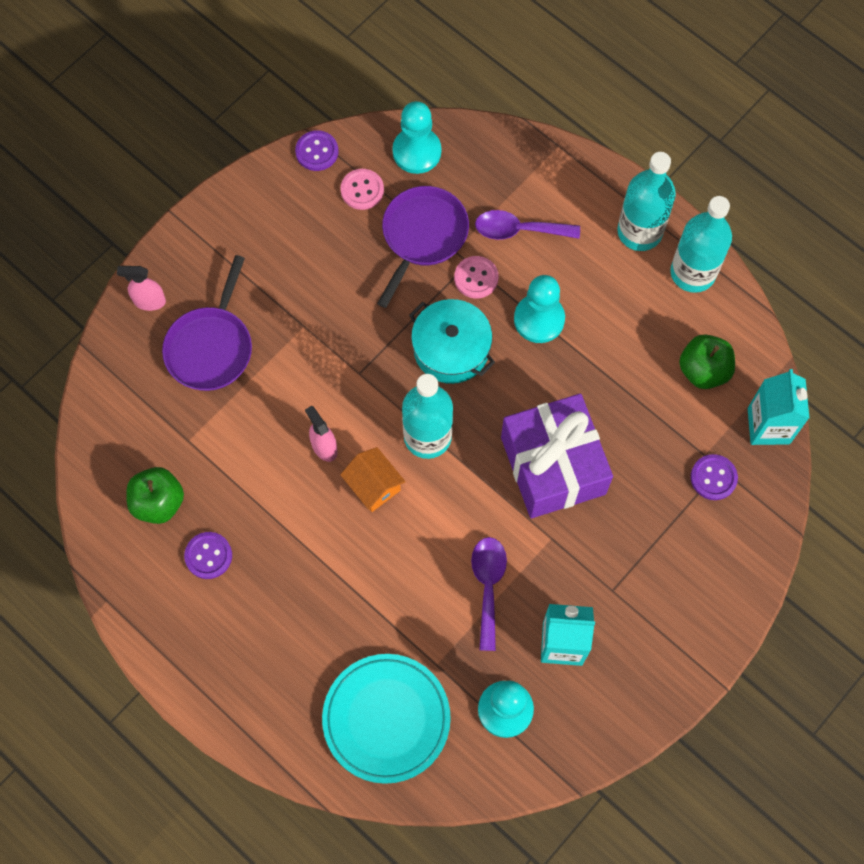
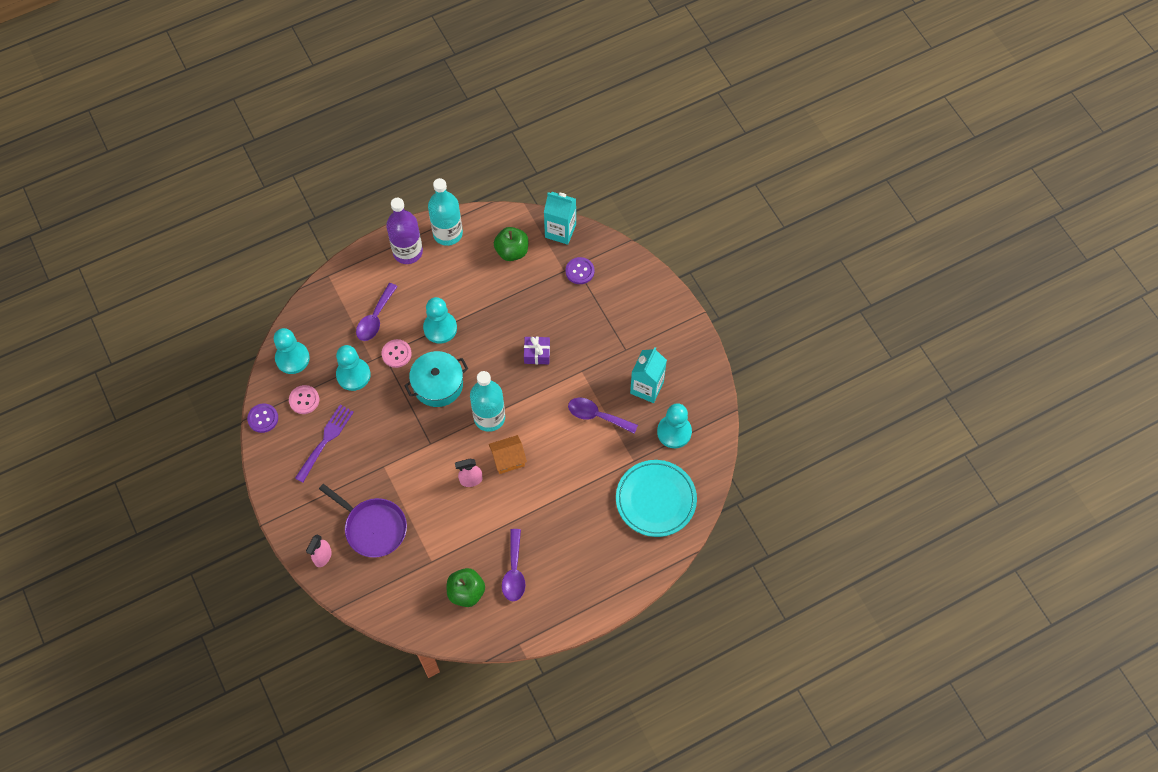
camera: 70 degrees left, 5 degrees down
(208, 556) = (514, 572): purple button -> purple spoon
(314, 239) = (325, 440): none -> purple fork
(422, 236) = (353, 375): purple pan -> turquoise pawn
(553, 465) = (537, 354): purple gift -> purple gift, size x0.43
(639, 231) = (408, 252): turquoise bottle -> purple bottle

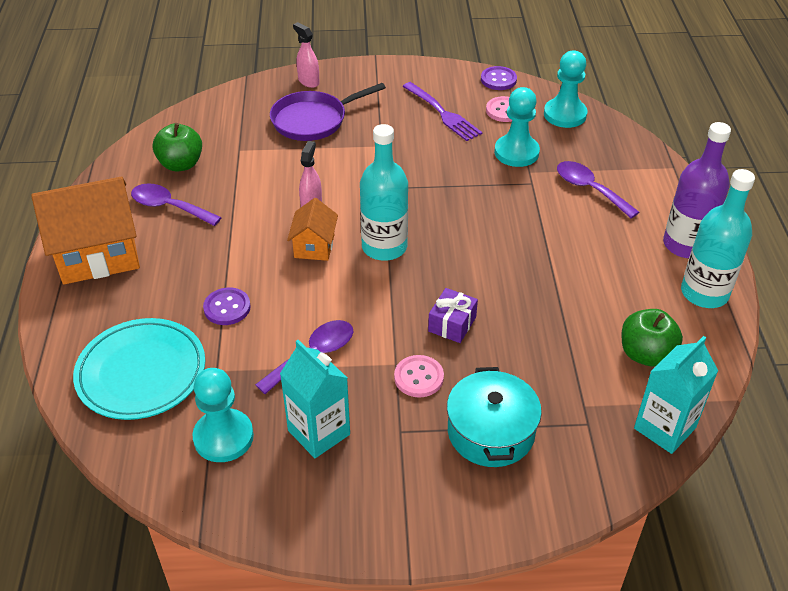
camera: 115 degrees right, 20 degrees down
(396, 354) = (527, 193): pink button -> pink button (418, 377)
(438, 384) = (461, 216): turquoise pot -> turquoise pot (491, 432)
(440, 328) = (545, 241): turquoise pawn -> none
(579, 588) = (98, 254): none -> orange house
(580, 271) = (574, 425): purple button -> purple button (227, 308)

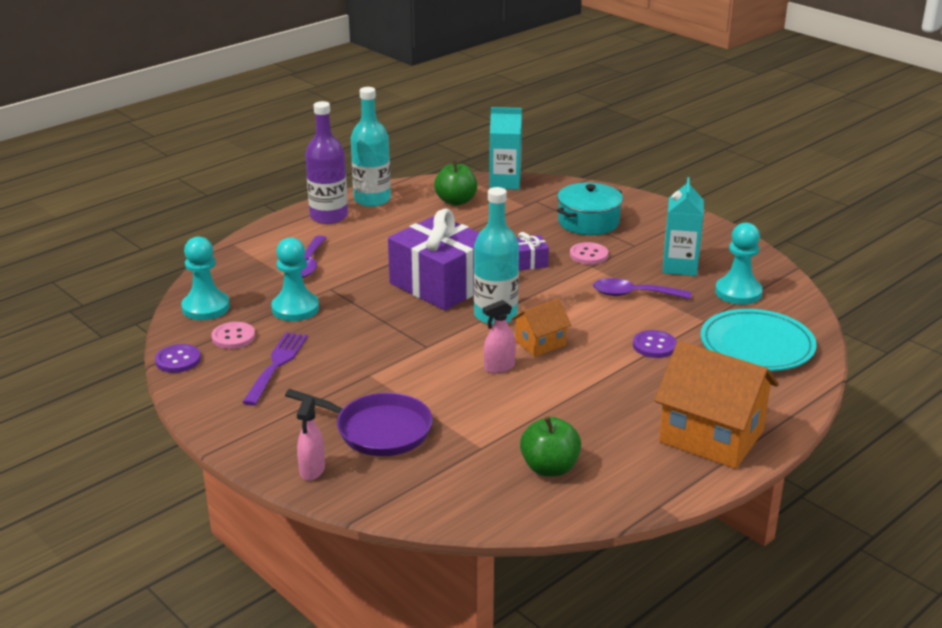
camera: 130 degrees left, 15 degrees down
(169, 207) = (608, 437): purple spoon -> none
(471, 245) = (441, 284): none -> purple gift

